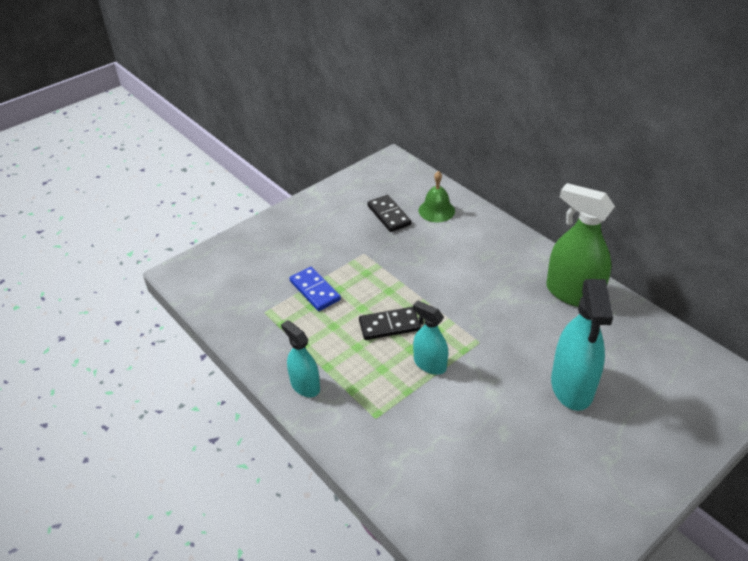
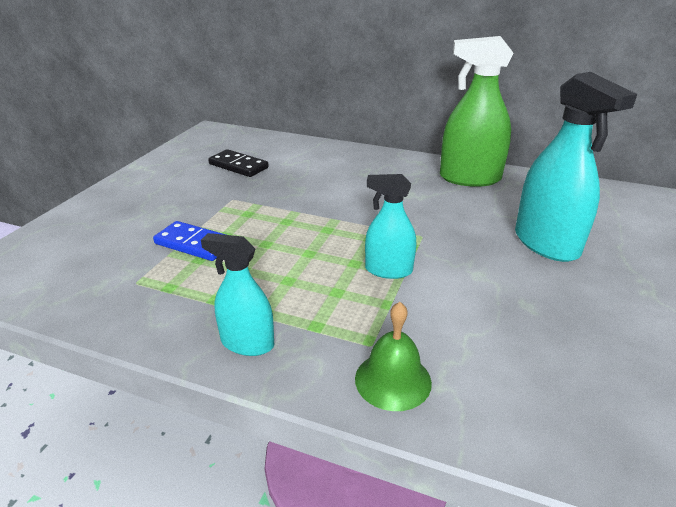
camera: 30 degrees left, 10 degrees down
(389, 325) = (312, 250): black domino -> none
(436, 210) = (286, 153): green bell -> green bell (393, 380)

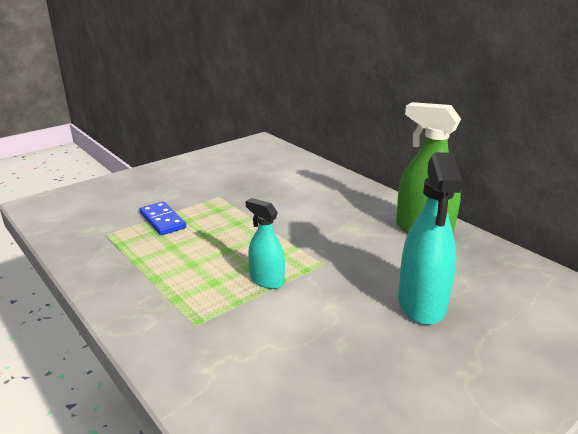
camera: 30 degrees right, 5 degrees down
(238, 166) = (249, 173): black domino -> none
(247, 343) = (125, 294): turquoise spray bottle -> none
(393, 380) = (182, 352): green bell -> none

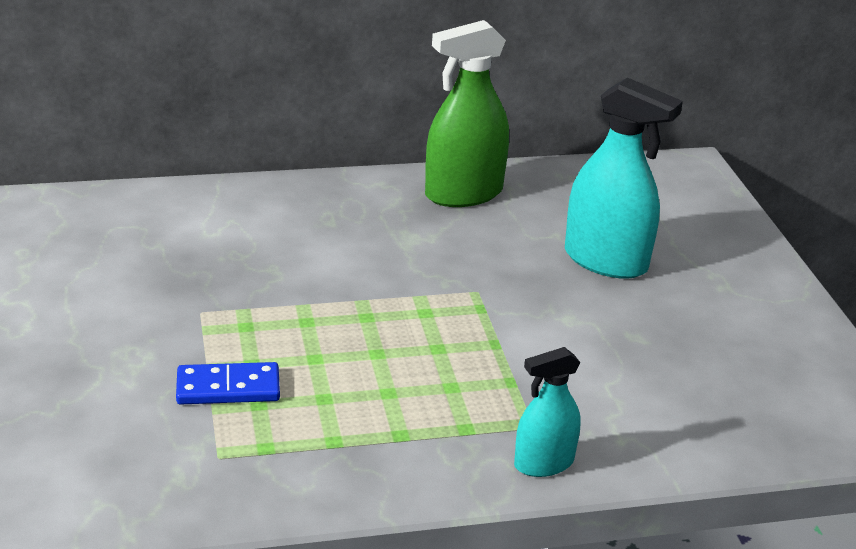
camera: 65 degrees left, 5 degrees up
(266, 280) = (479, 344): turquoise spray bottle -> turquoise spray bottle (543, 463)

